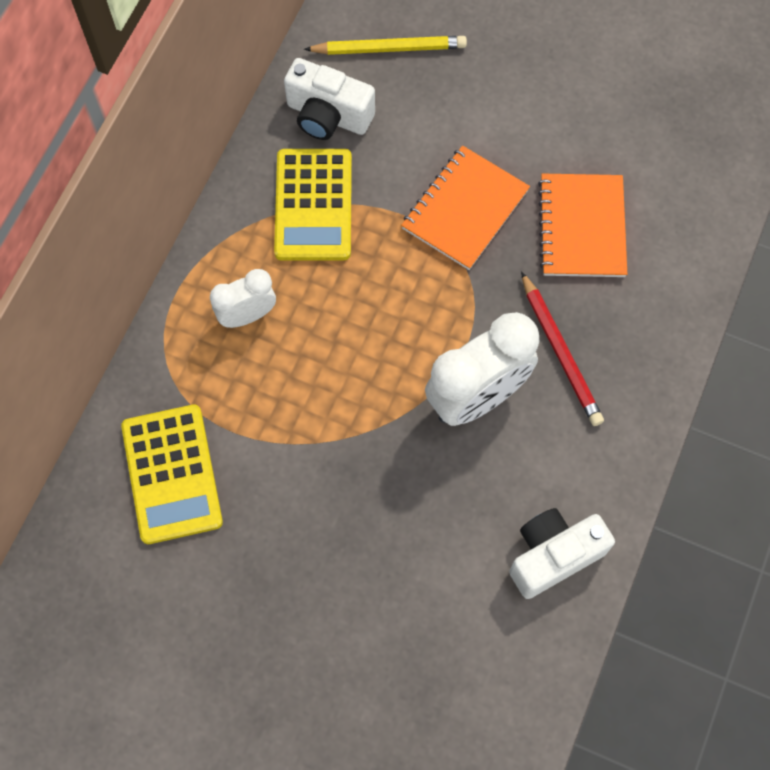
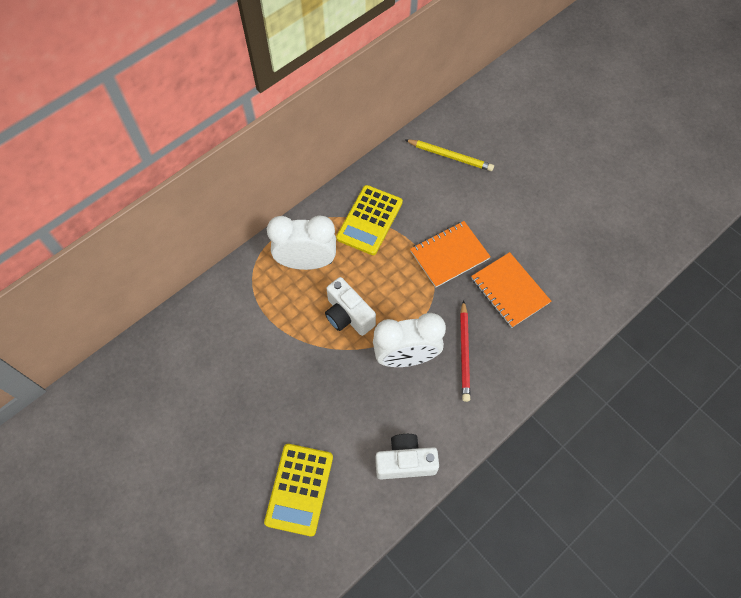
camera: 25 degrees right, 5 degrees down
(172, 474) = (226, 326): yellow calculator -> yellow calculator (299, 489)
(247, 315) = (306, 262): white clock -> white clock, size x1.75
(328, 116) = (400, 178): white camera -> white camera (348, 315)
(582, 227) = (509, 291): orange notebook -> orange notebook turned 60 degrees counterclockwise

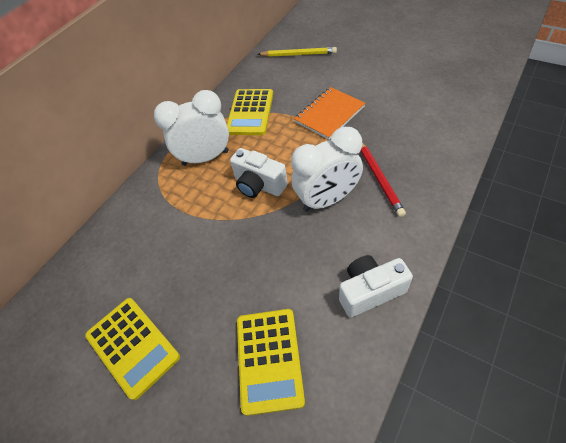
camera: 10 degrees left, 10 degrees down
(191, 436) = (132, 346): none -> yellow calculator
(509, 291) = (394, 122): orange notebook -> none

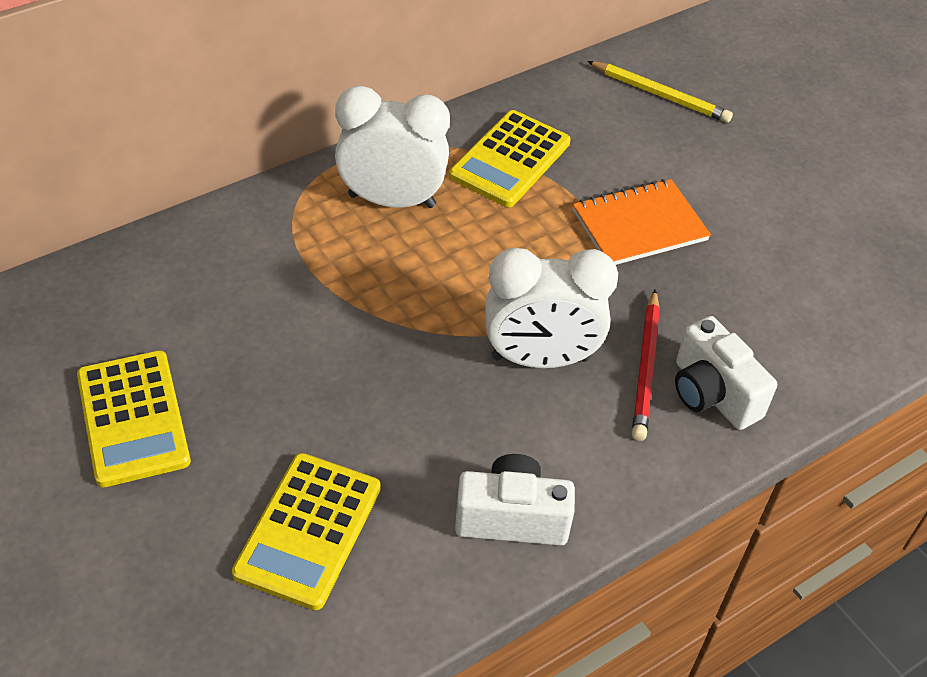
camera: 15 degrees right, 5 degrees down
(259, 185) = (448, 284): white camera -> white camera (712, 394)

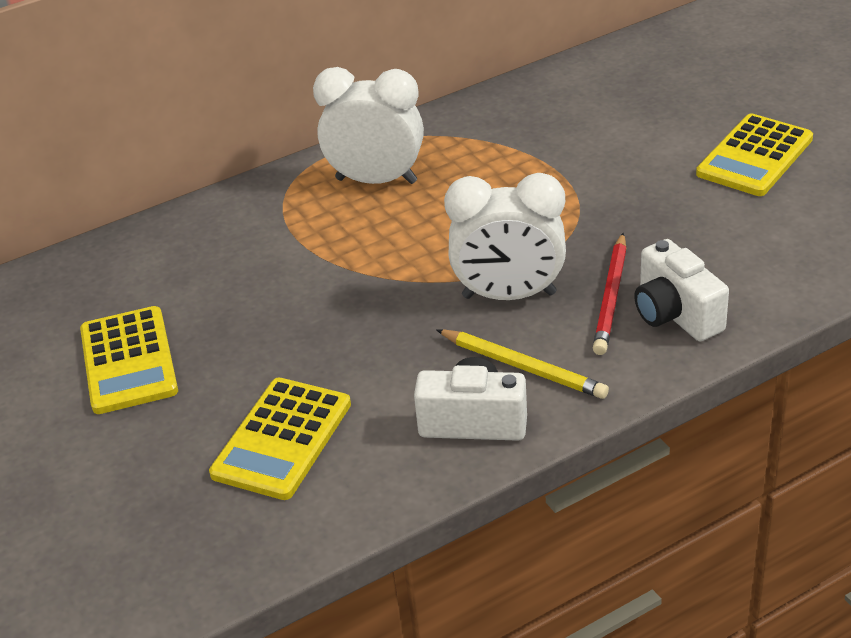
camera: 10 degrees right, 10 degrees down
(510, 159) = (490, 141): yellow calculator -> yellow calculator (754, 156)
(639, 226) = (612, 185): orange notebook -> none
(660, 95) = (640, 80): yellow pencil -> yellow pencil (523, 367)

